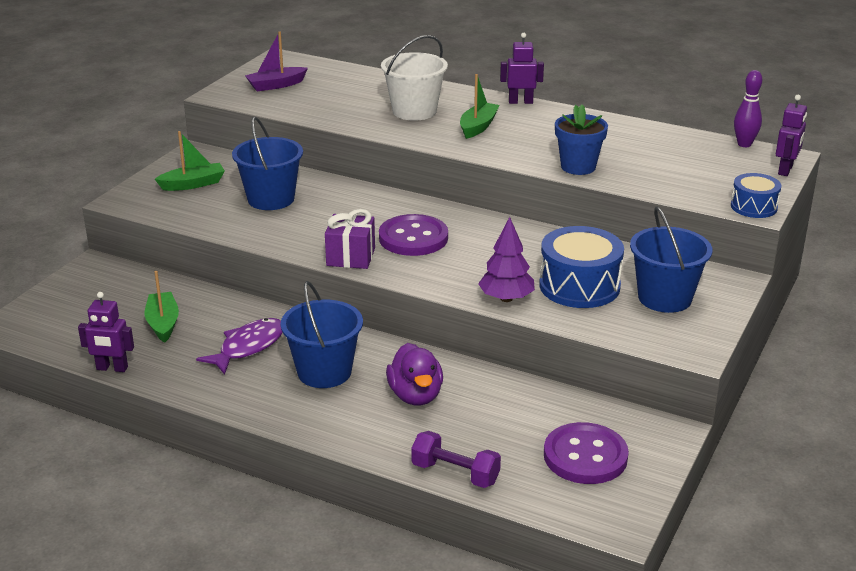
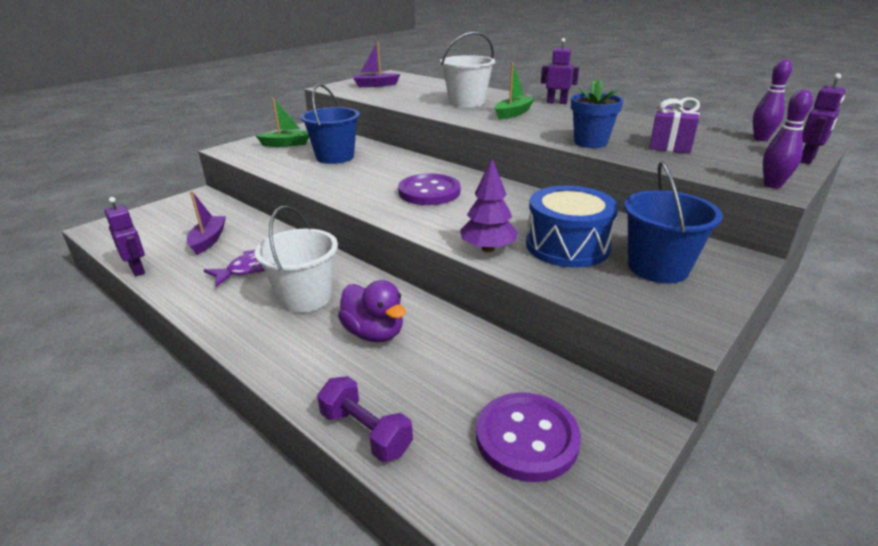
camera: 15 degrees right, 0 degrees up
(112, 368) = (137, 269): purple robot -> purple robot turned 150 degrees counterclockwise
(163, 323) = (208, 240): green boat -> purple boat
(324, 372) = (305, 297): blue bucket -> white bucket
(351, 257) = (366, 200): purple gift -> purple gift (670, 145)
(415, 396) = (374, 333): purple duck -> purple duck turned 45 degrees counterclockwise
(753, 207) = (772, 185): blue drum -> purple bowling pin

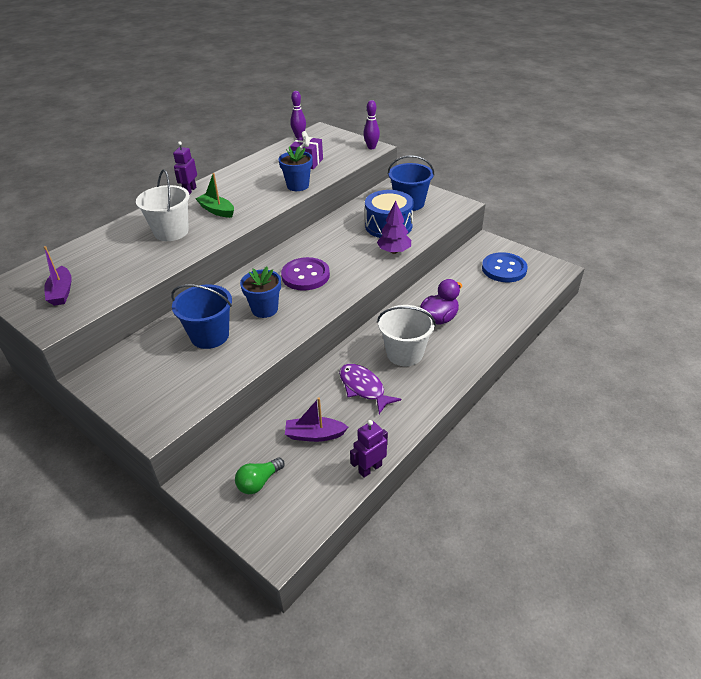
camera: 90 degrees left, 10 degrees up
(174, 218) = (259, 482): none -> green light bulb
(287, 144) = (154, 379): green boat -> none
(366, 432) = (515, 313): purple dumbbell -> none
(368, 175) = (264, 309): none -> blue flower pot
(526, 438) = (504, 269): purple button -> blue button
(807, 160) = (335, 132): purple robot -> none

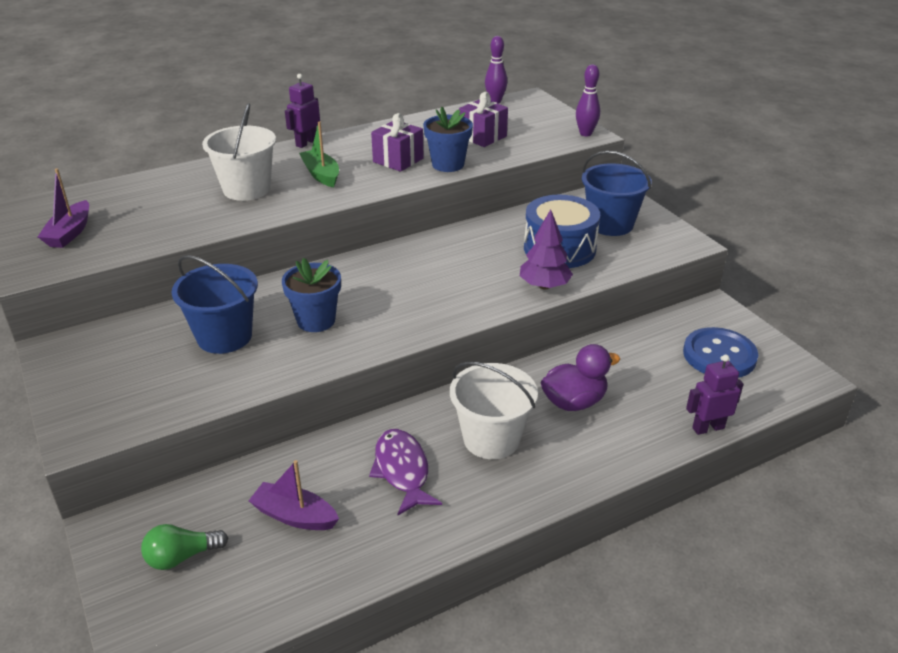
camera: 20 degrees right, 5 degrees down
(262, 190) = (398, 160): none -> purple gift
(305, 275) = (399, 289): purple button -> none
(370, 468) = (339, 591): purple robot -> purple robot (708, 428)

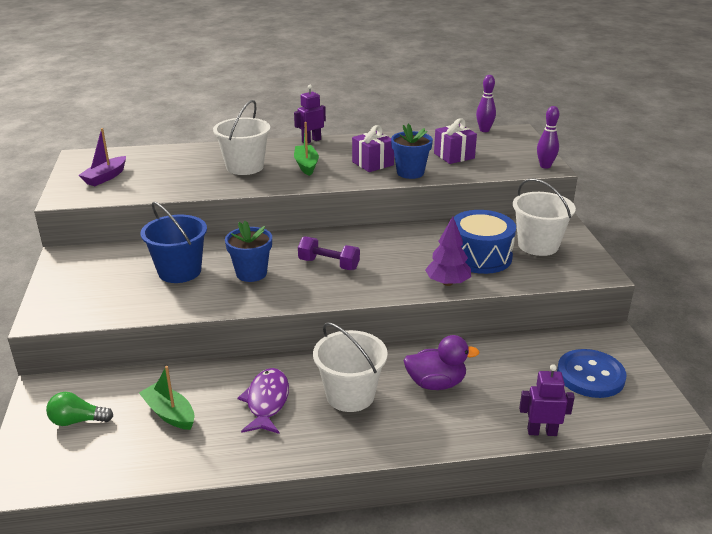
camera: 20 degrees right, 5 degrees down
(294, 516) = (169, 413): purple boat -> green boat
(400, 291) = (329, 264): none -> purple dumbbell
(610, 224) = (538, 245): blue bucket -> white bucket

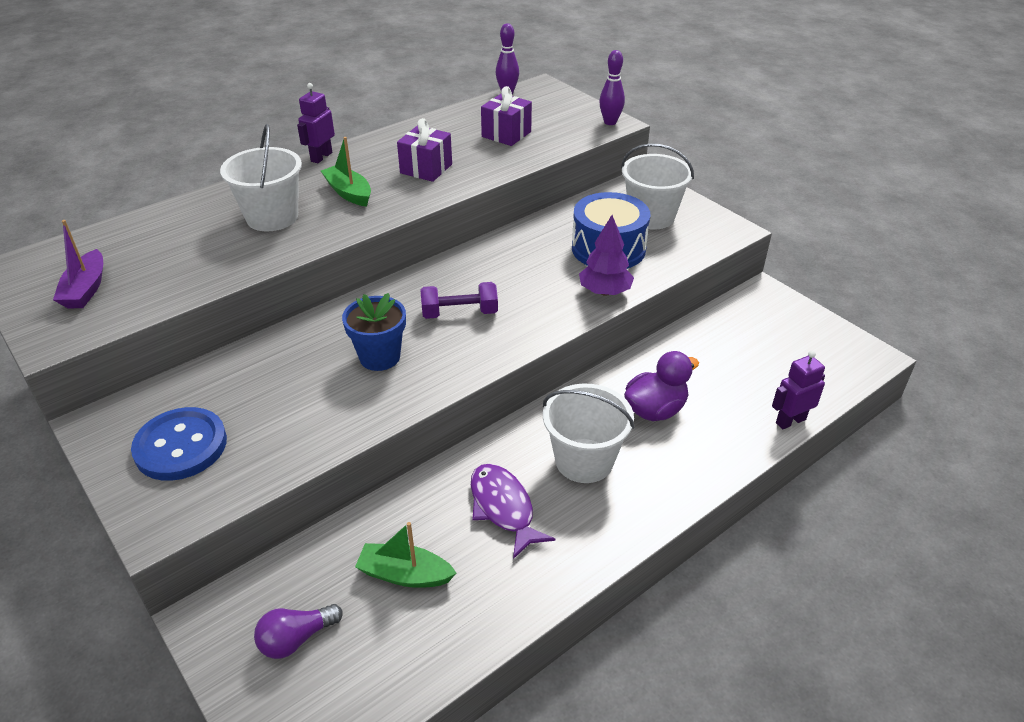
camera: 30 degrees left, 10 degrees up
(77, 421) = (296, 639): green light bulb -> purple light bulb
(179, 271) = (285, 387): blue bucket -> none
(410, 173) = (480, 169): blue flower pot -> none
(590, 375) = (781, 343): blue button -> blue button (181, 446)

